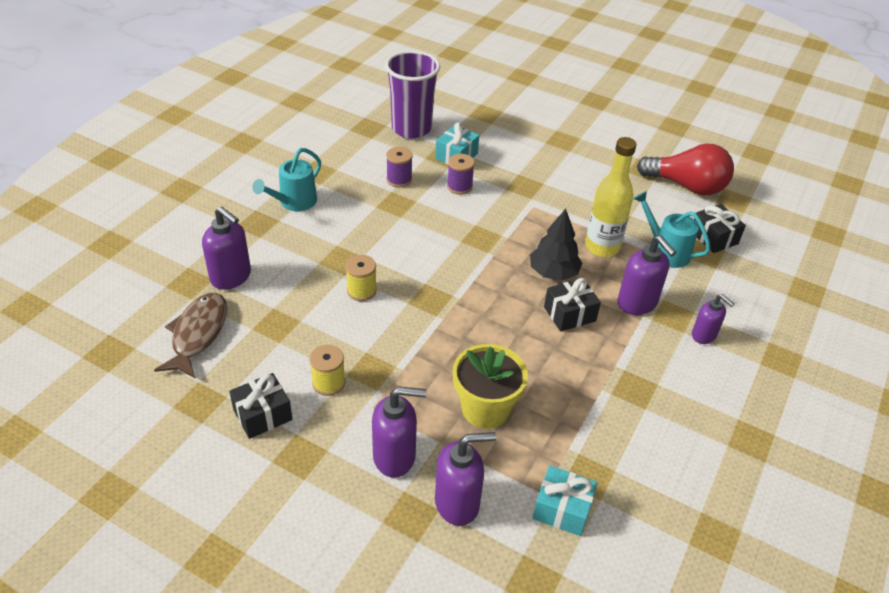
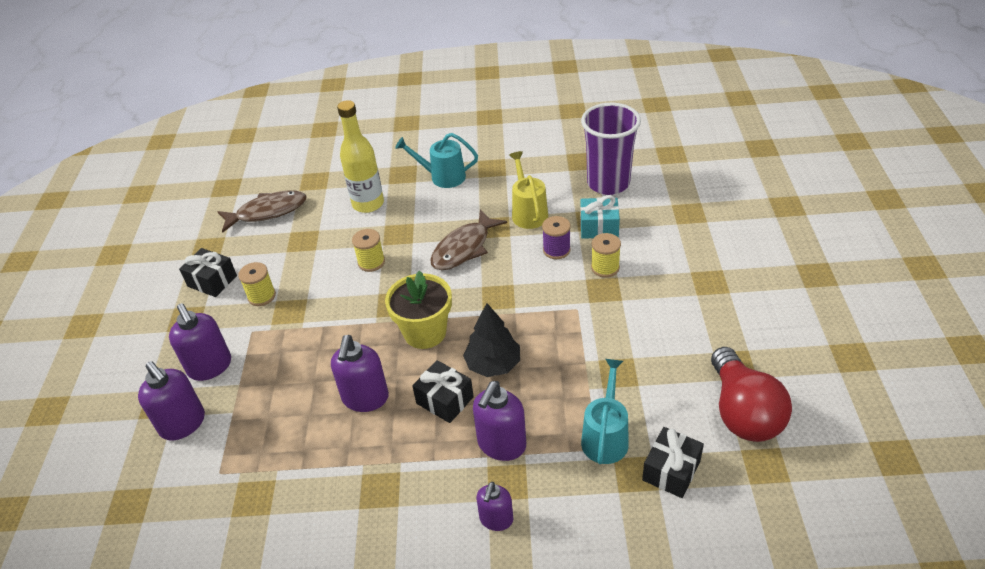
camera: 65 degrees right, 0 degrees up
(231, 277) = (334, 194): purple soap dispenser -> purple soap dispenser (365, 398)
(399, 180) = (528, 212): purple spool -> yellow watering can
(404, 230) = (464, 248): none -> brown fish
(485, 409) = (289, 396): yellow flower pot -> yellow flower pot (425, 332)
(503, 174) = (605, 268): none -> yellow spool
(562, 509) = (208, 494): turquoise gift -> none
(602, 247) = (563, 383): yellow bottle -> yellow bottle (368, 204)

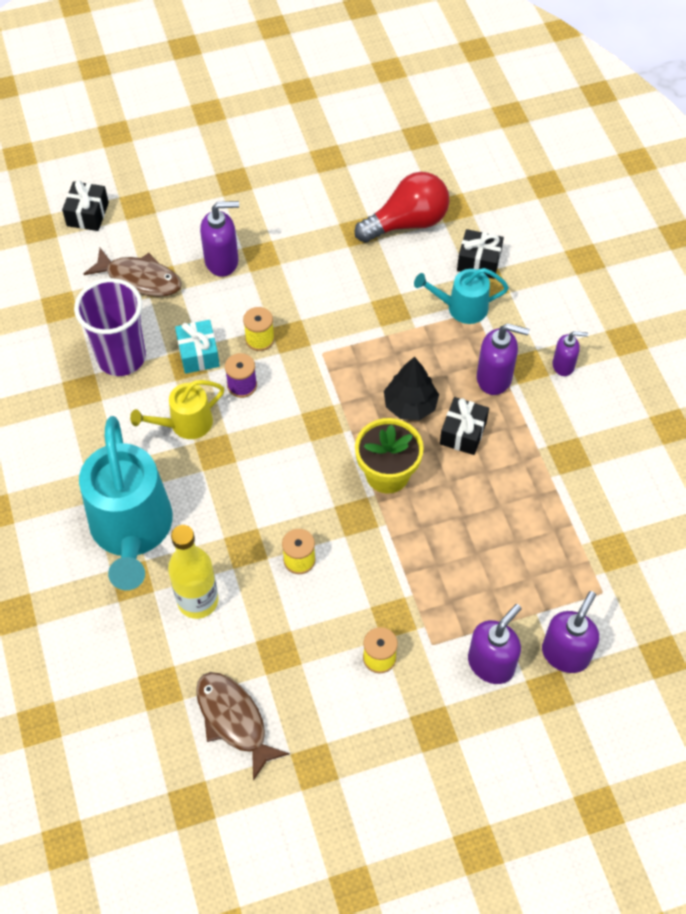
camera: 110 degrees left, 15 degrees up
(212, 281) = (370, 728): black gift -> black gift (88, 214)
(365, 398) = (482, 499): purple soap dispenser -> purple soap dispenser (222, 261)
(442, 177) = (132, 531): turquoise watering can -> turquoise watering can, size x1.93
(464, 248) = (256, 472): brown fish -> brown fish (140, 279)

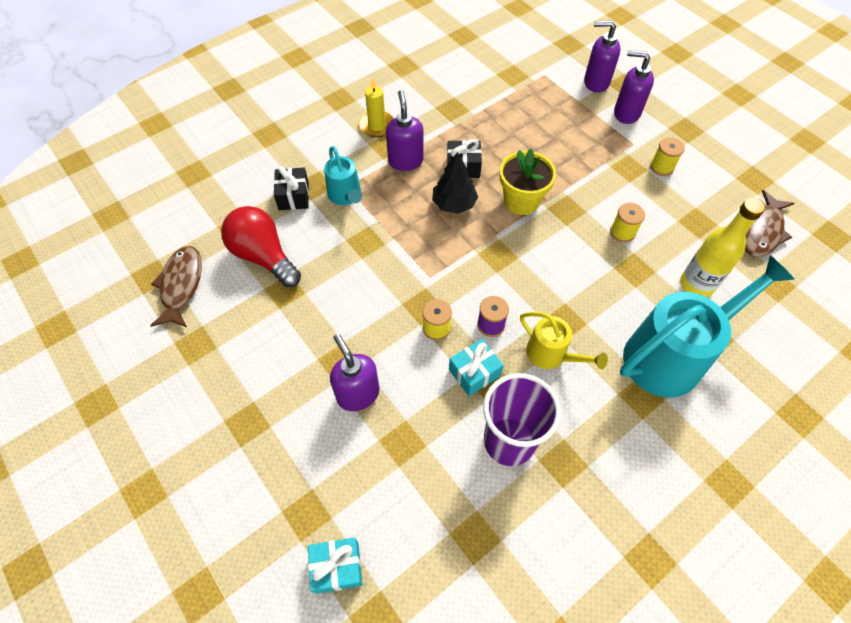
camera: 110 degrees left, 0 degrees up
(88, 214) = (337, 567): black gift -> turquoise gift
(140, 279) = (408, 465): brown fish -> brown fish (181, 285)
(563, 365) = (377, 126): purple soap dispenser -> yellow candle

